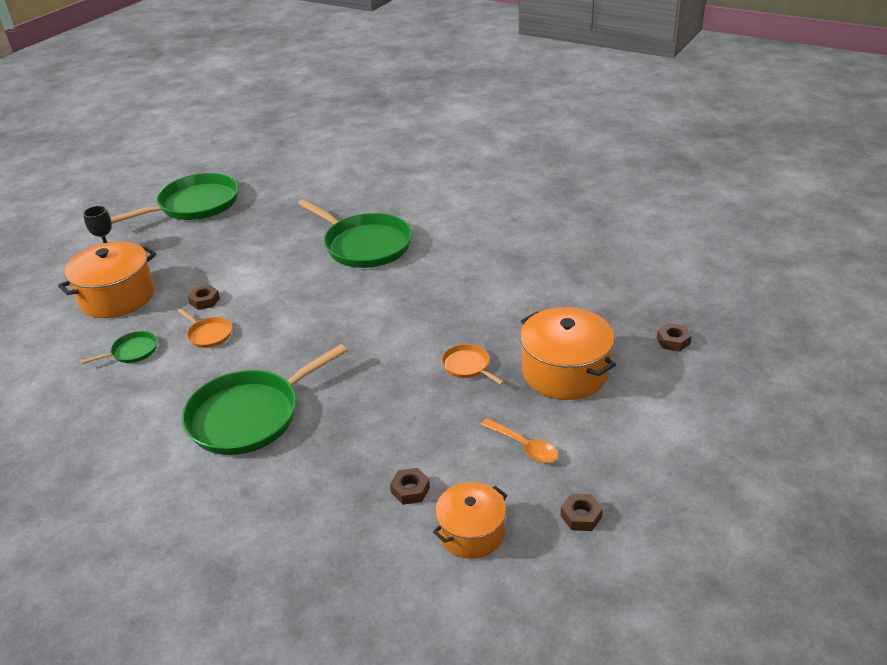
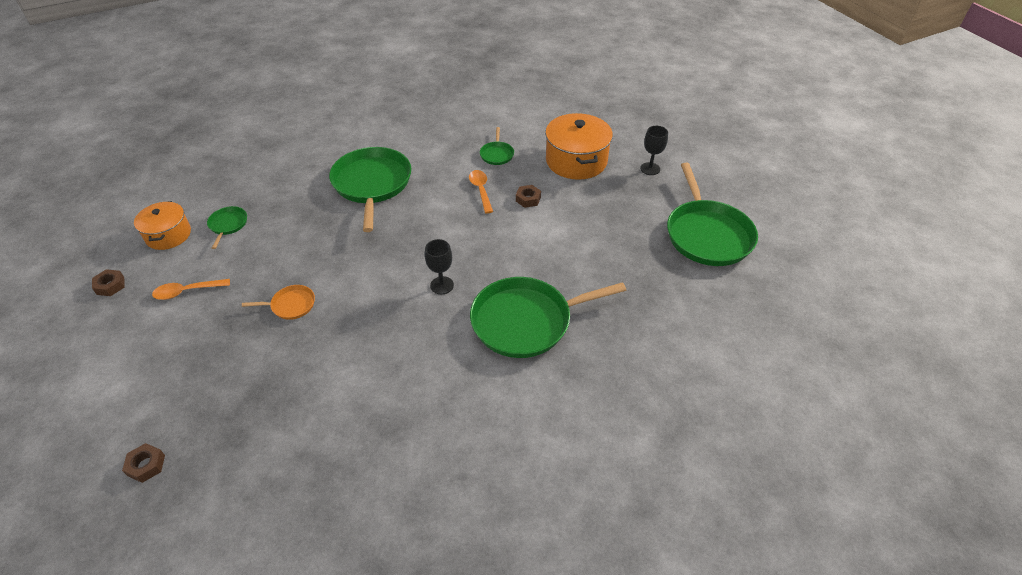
camera: 120 degrees right, 10 degrees up
(208, 334) = (481, 190): orange pan -> orange spoon
(364, 297) = (442, 285): none -> black goblet
(410, 490) = (228, 225): brown nut -> green pan
(565, 372) = (214, 358): orange pot -> none

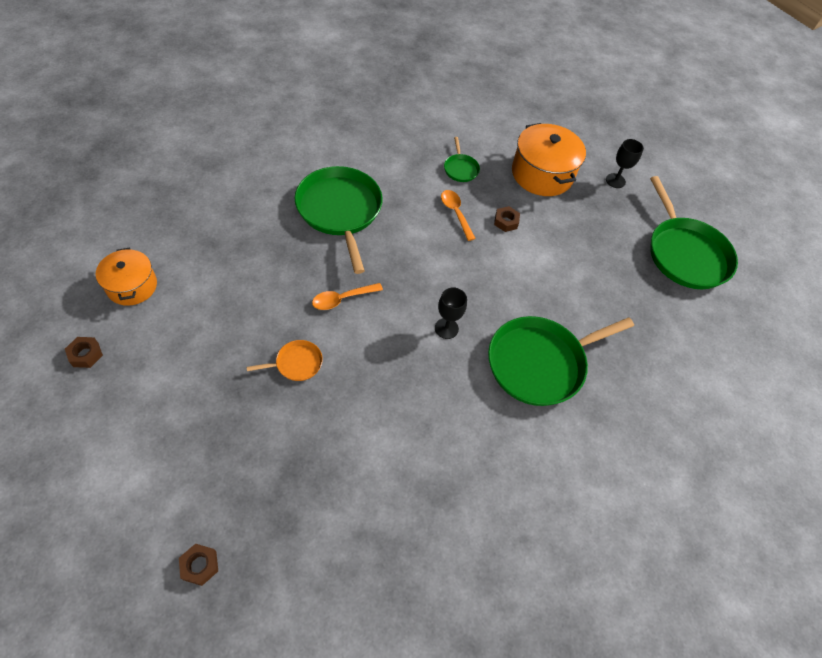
camera: 15 degrees left, 10 degrees up
(187, 291) = (176, 355): orange spoon -> orange spoon (342, 299)
(228, 225) = (196, 269): green pan -> none

